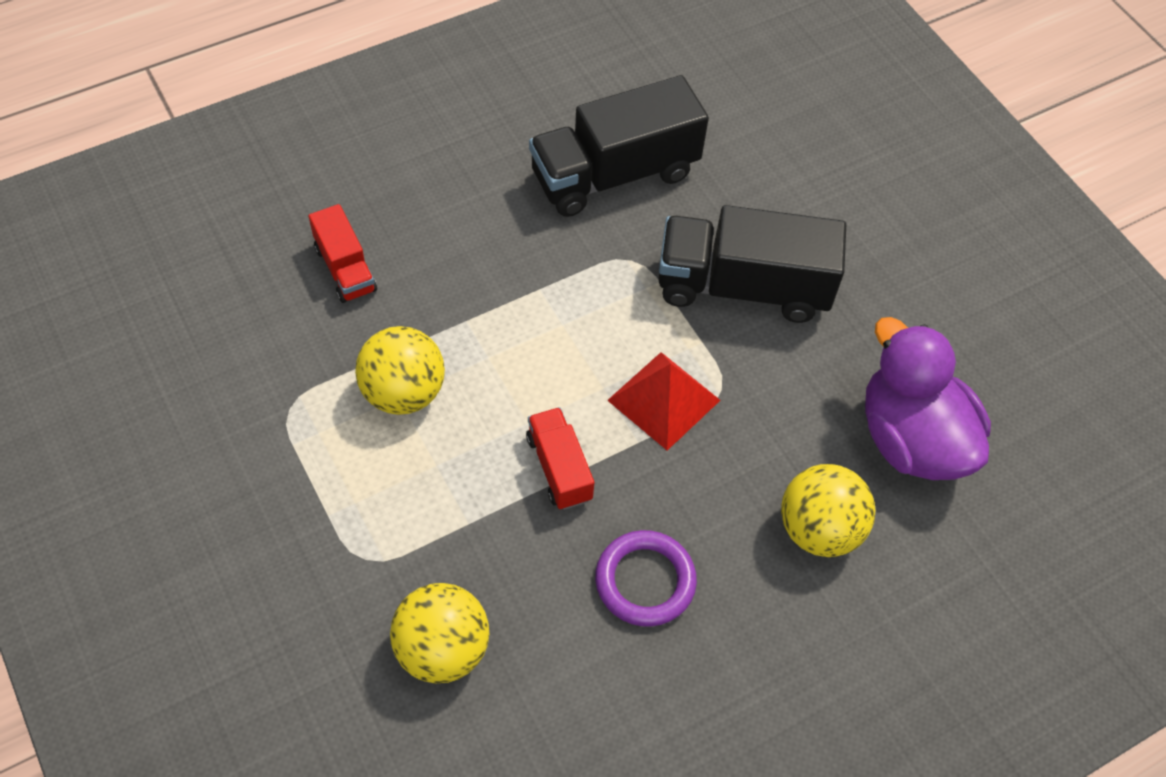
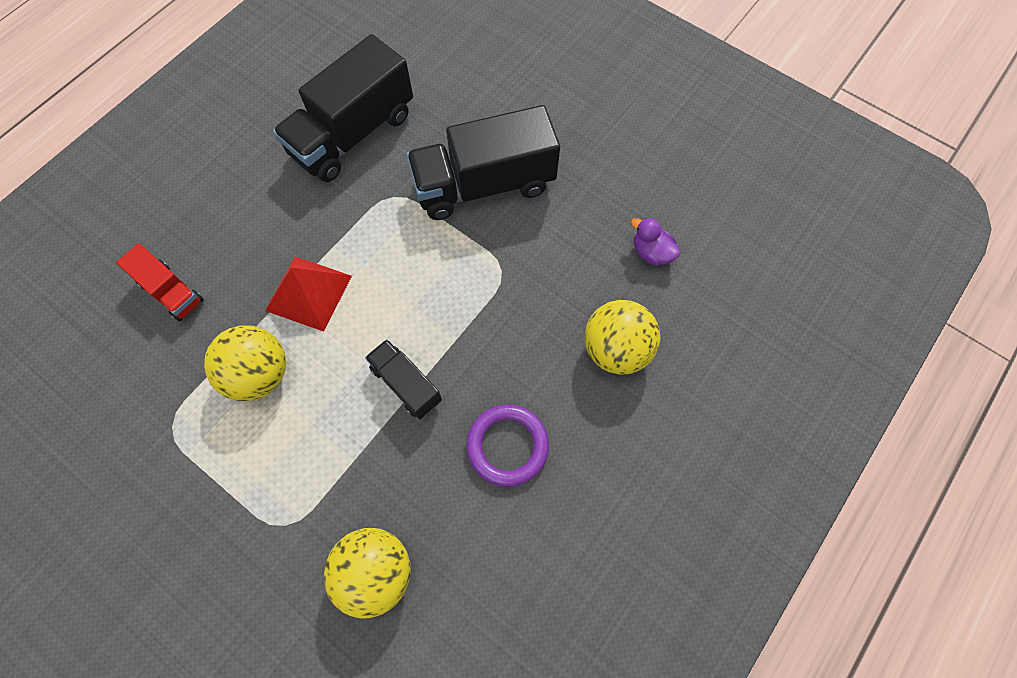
camera: 20 degrees left, 10 degrees up
(559, 468) = (406, 384): red truck -> black truck
(663, 400) = (462, 297): red pyramid -> red pyramid (308, 293)
(911, 439) = (651, 252): purple duck -> purple duck, size x0.43

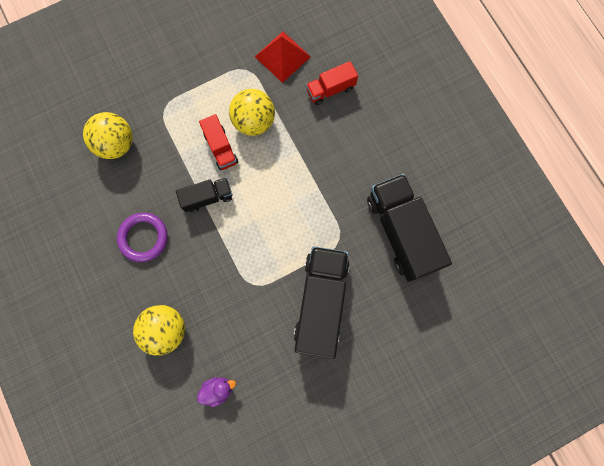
camera: 115 degrees right, 10 degrees up
(308, 293) = (293, 164): red pyramid -> red pyramid (282, 56)
(320, 402) = (221, 148): none -> red truck

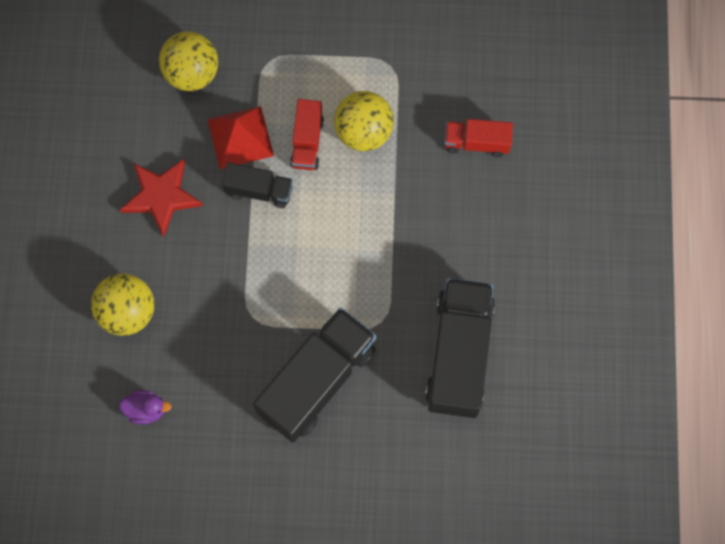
camera: 30 degrees right, 5 degrees down
(143, 238) = (161, 196): purple ring -> red star
(282, 56) = (443, 73): red pyramid -> red pyramid (240, 137)

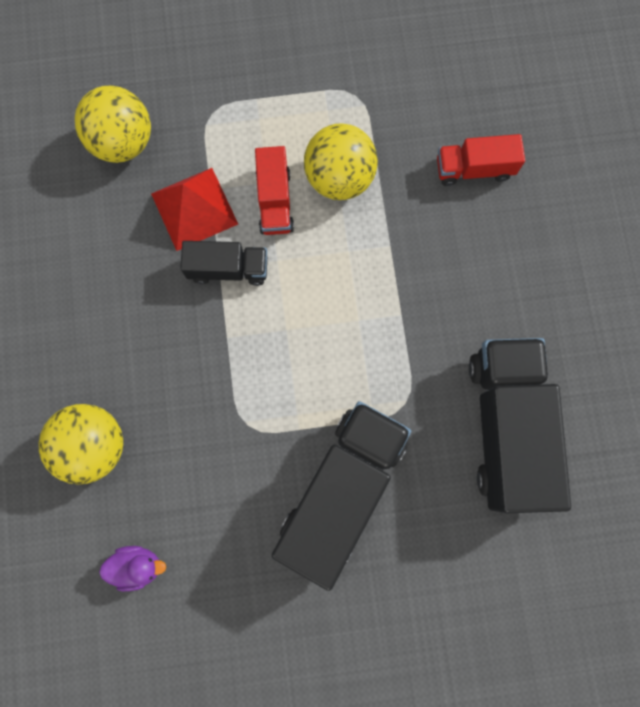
camera: 10 degrees left, 5 degrees up
(161, 196) = (111, 295): red star -> none

